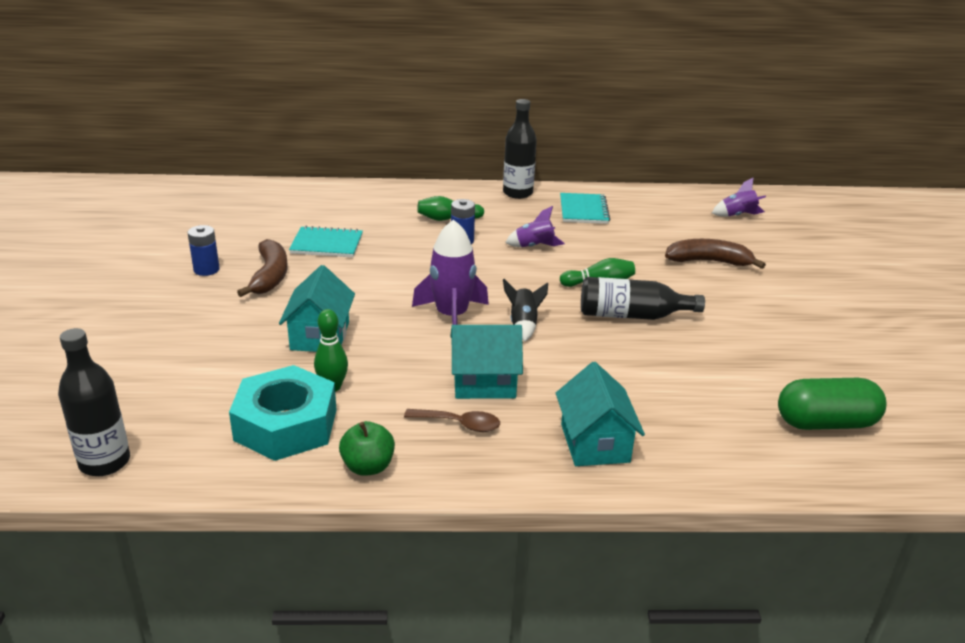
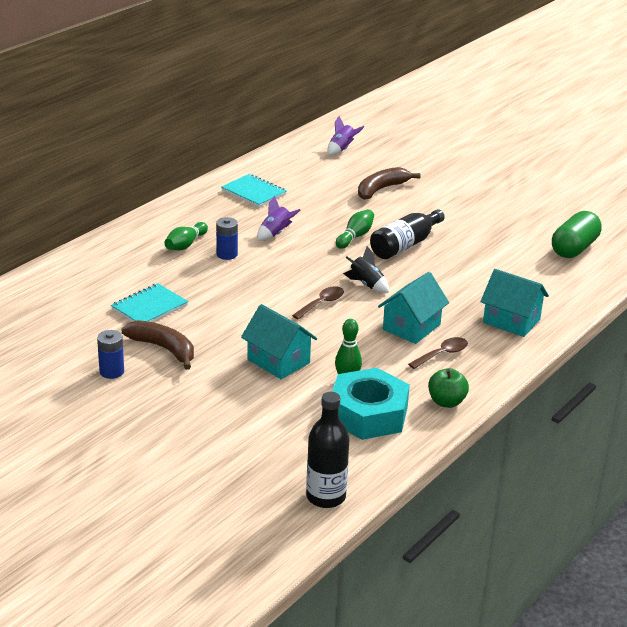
camera: 50 degrees left, 0 degrees up
(451, 316) = (321, 303): purple rocket -> brown spoon
(517, 193) = (189, 201): black bottle -> none

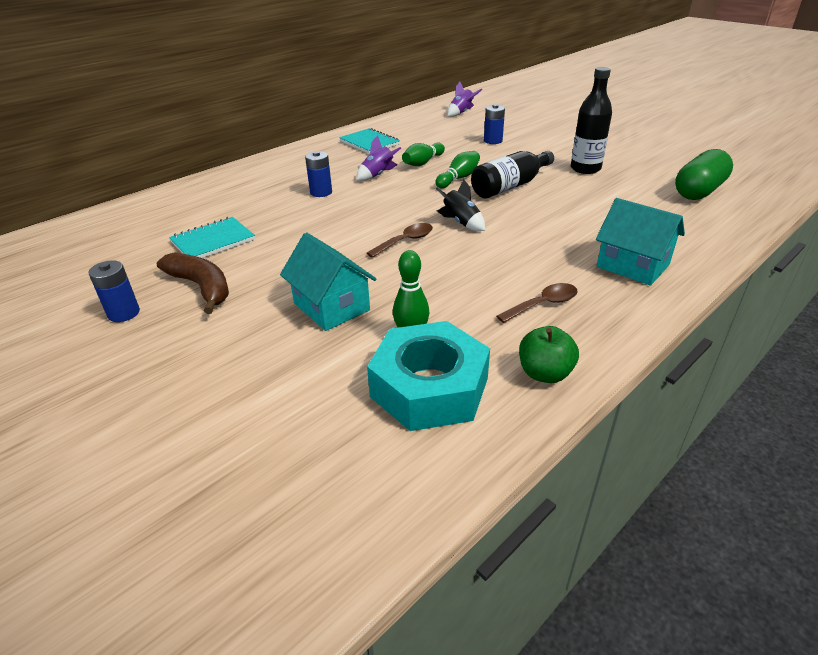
camera: 10 degrees right, 5 degrees up
(185, 245) = (284, 183): green bowling pin -> green bowling pin (423, 162)
(326, 497) = (323, 546): black bottle -> black bottle (585, 169)
(381, 189) = (493, 141): brown banana -> blue battery
(411, 327) = (506, 270): turquoise house -> none

